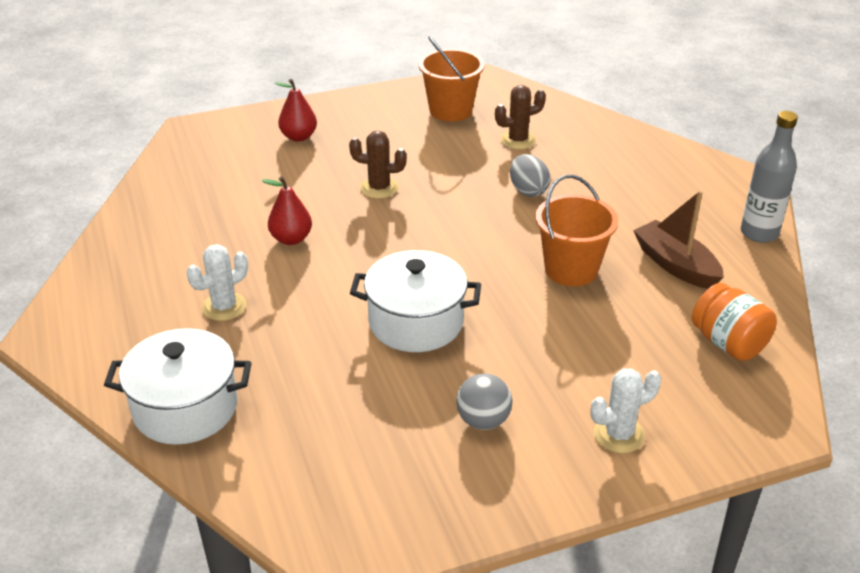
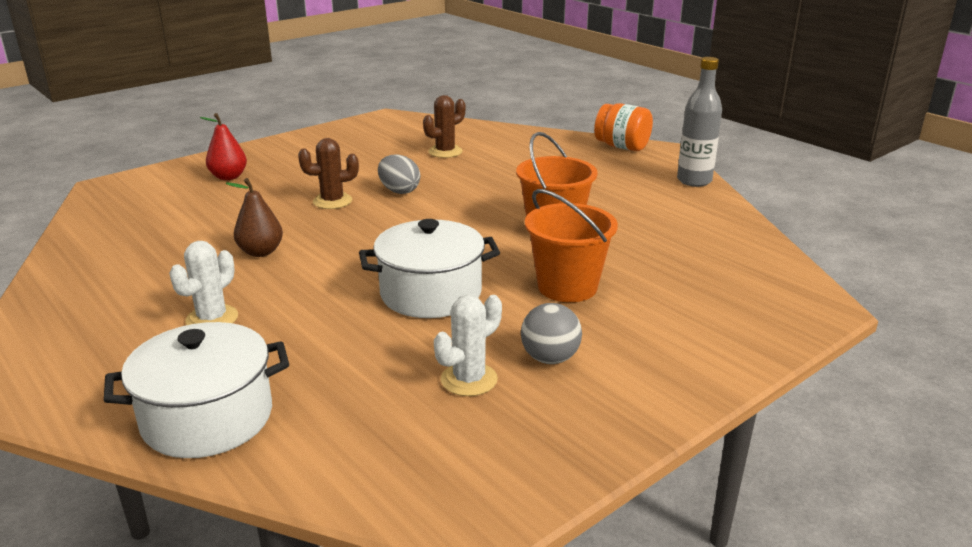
camera: 20 degrees left, 10 degrees down
(291, 239) = (261, 252): red pear -> brown pear
(450, 110) = (370, 141): orange bucket -> orange bucket (567, 287)
(528, 191) = (477, 183): grey egg -> grey egg (399, 191)
(619, 434) = (687, 341): white cactus -> white cactus (469, 379)
(675, 265) = (642, 212): brown boat -> none
(728, 343) = (729, 256): orange jar -> orange jar (622, 147)

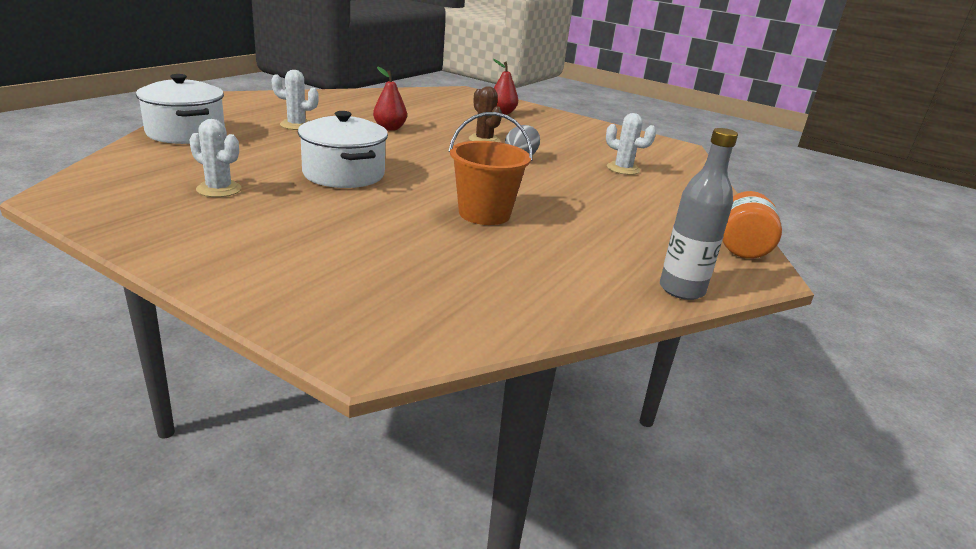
camera: 70 degrees right, 0 degrees up
(261, 252) = (389, 128): brown pear -> red pear
(445, 152) = (623, 169): brown cactus -> white cactus
(550, 358) = (247, 214): grey ball -> none
(567, 287) = (370, 220): orange bucket -> none

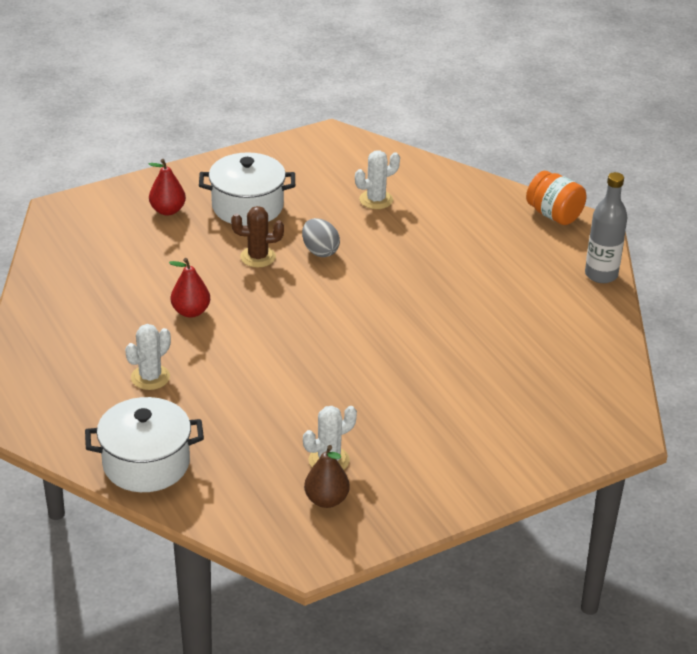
camera: 60 degrees left, 10 degrees up
(155, 194) = (326, 500): none -> brown pear
(344, 174) = (320, 377): white pot -> white pot (247, 207)
(484, 214) = (444, 320): orange bucket -> none

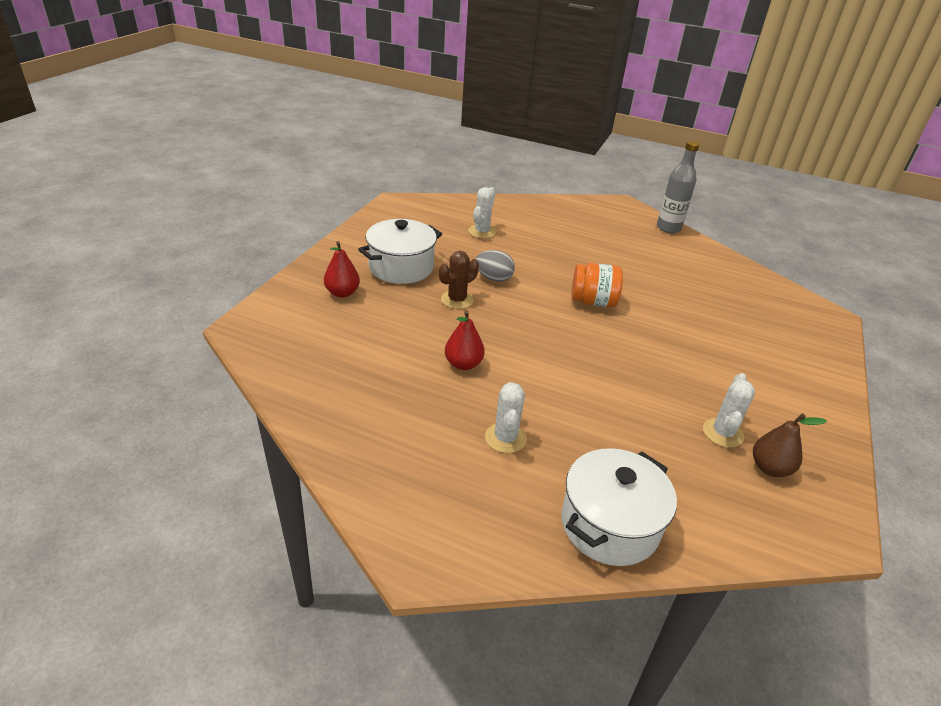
camera: 40 degrees left, 0 degrees up
(554, 215) = (594, 204): orange jar -> orange jar (593, 301)

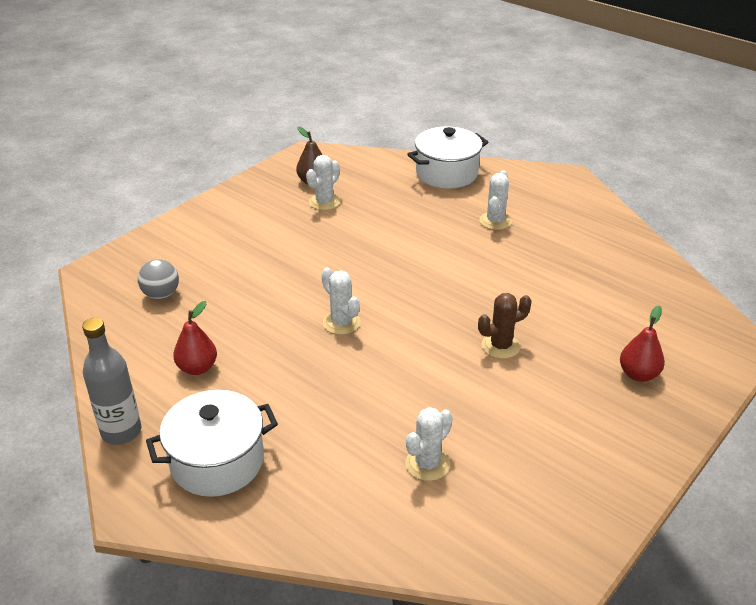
camera: 160 degrees left, 0 degrees up
(401, 267) = (563, 406): white pot -> white pot (217, 461)
(463, 364) = (513, 277): red pear -> red pear (197, 368)
(493, 278) = (445, 371): grey egg -> none
(593, 301) = (341, 323): orange jar -> white cactus
(752, 305) = (161, 295): none -> grey ball

